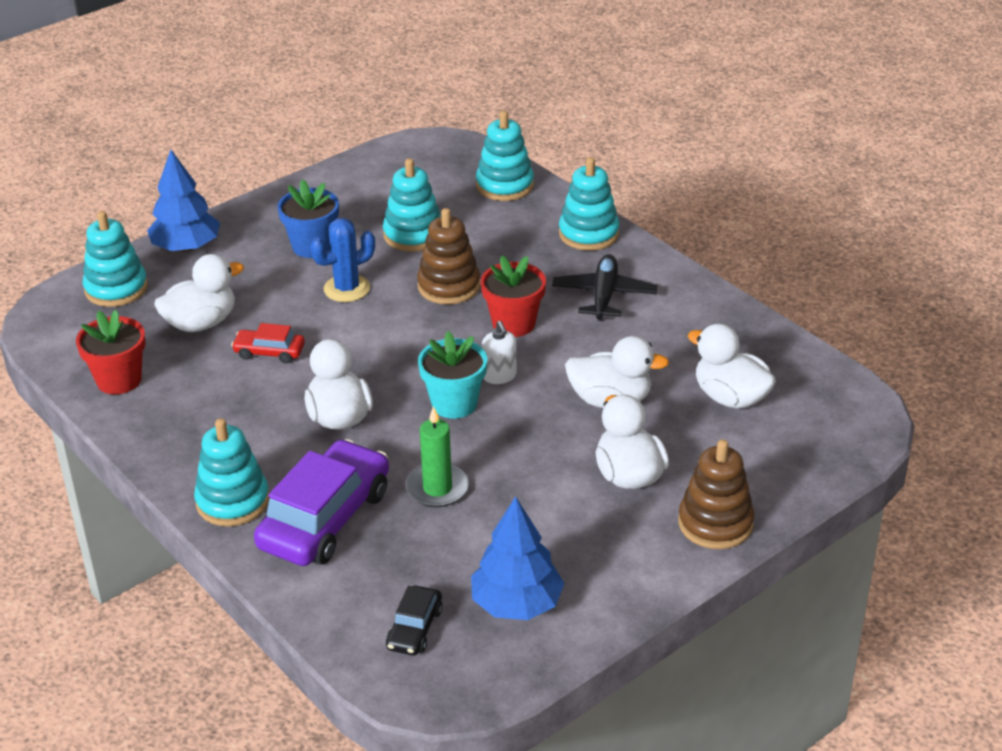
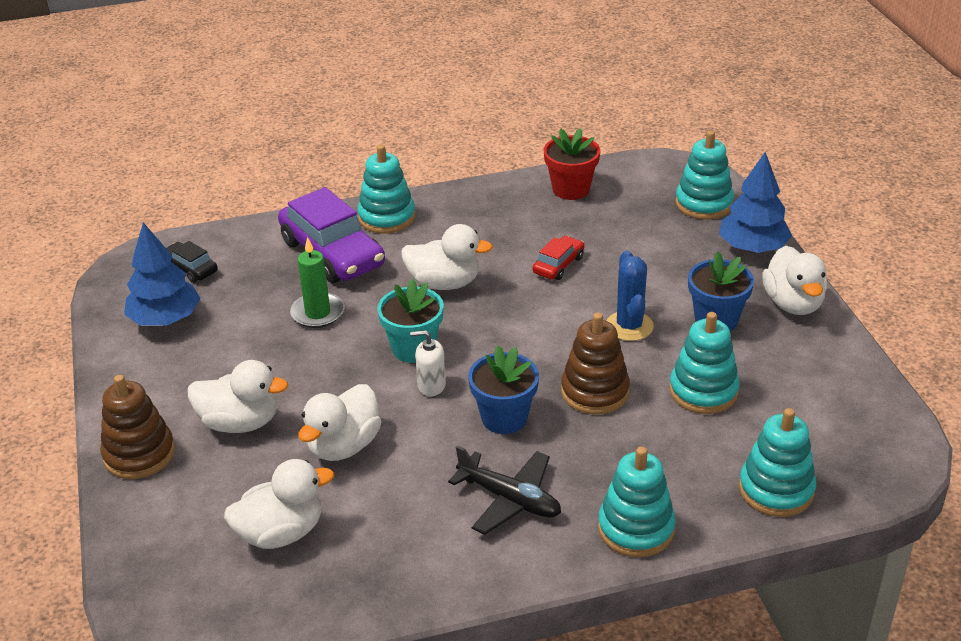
camera: 115 degrees right, 0 degrees up
(201, 323) = (624, 238): white duck -> white duck (793, 303)
(513, 324) = (504, 418): red flower pot -> blue flower pot

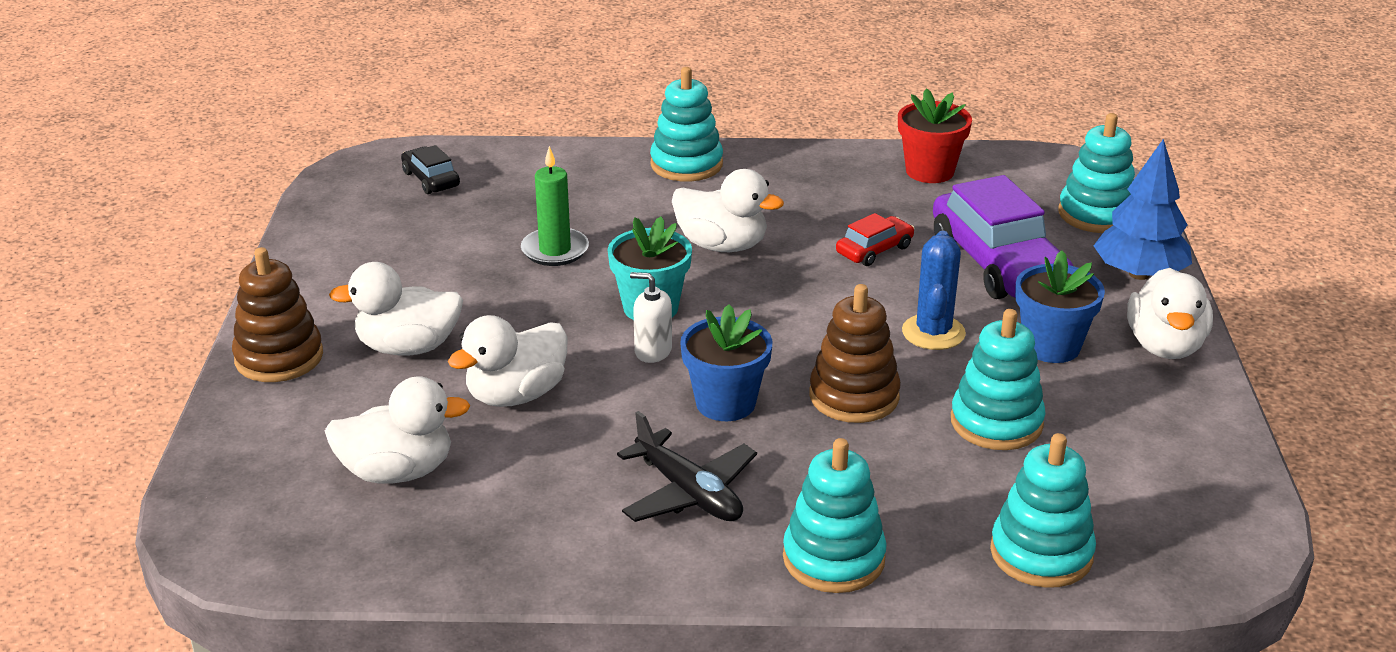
camera: 15 degrees right, 5 degrees down
(165, 319) = (377, 226): blue tree -> none
(240, 423) = (408, 347): white duck -> white duck turned 150 degrees clockwise
(332, 253) = (603, 191): purple car -> purple car (998, 263)

